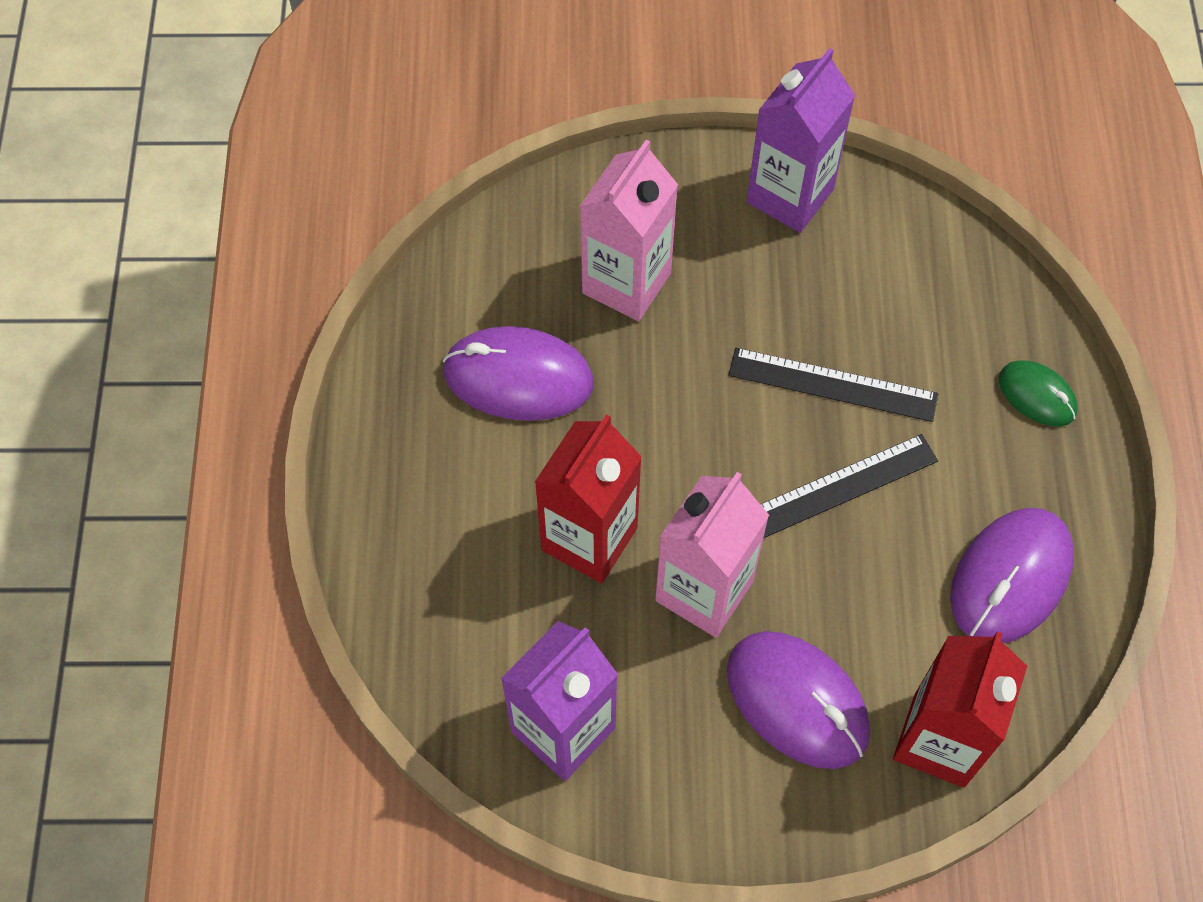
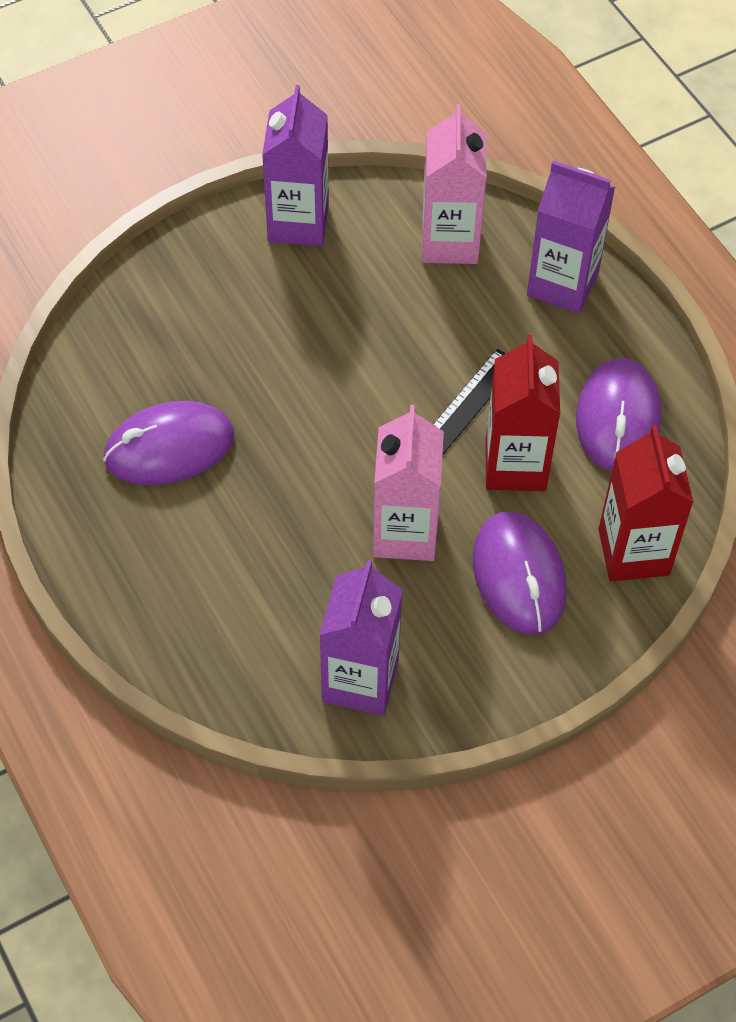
camera: 30 degrees left, 5 degrees down
(589, 539) = (296, 537): red carton -> red carton (515, 465)
(626, 283) = (211, 341): pink carton -> pink carton (449, 242)
(797, 701) = (519, 575): purple mouse -> purple mouse turned 60 degrees clockwise
(832, 385) = (411, 344): black ruler -> none
(1037, 395) = (562, 284): green mouse -> purple carton

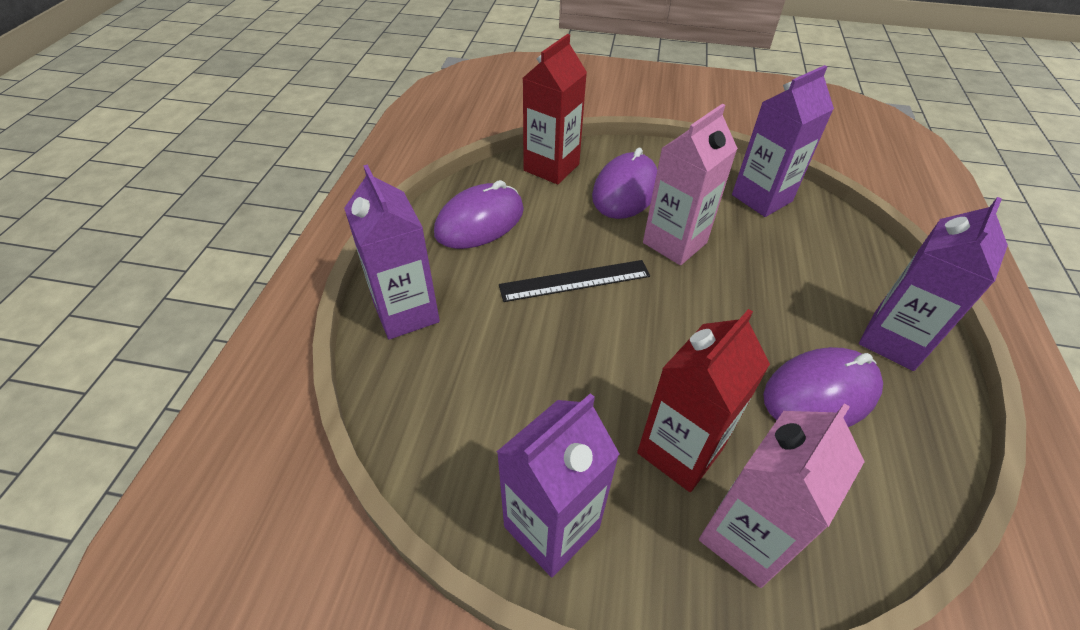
camera: 140 degrees left, 10 degrees down
(127, 552) = (893, 341): none -> purple carton
(169, 447) = (820, 393): purple mouse -> purple mouse turned 45 degrees counterclockwise
(449, 242) = (442, 403): pink carton -> pink carton (745, 537)
(515, 465) = (569, 235): red carton -> red carton (680, 451)

